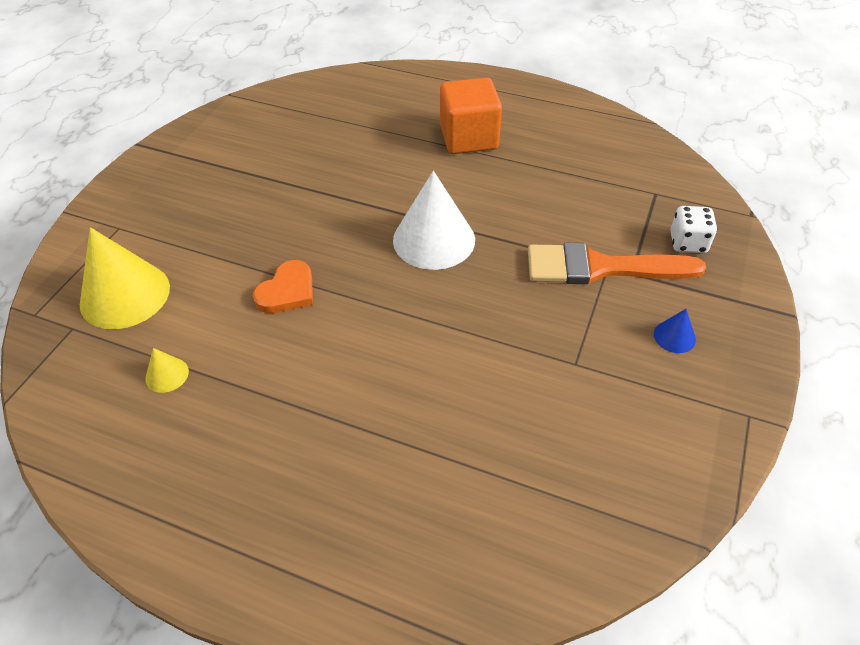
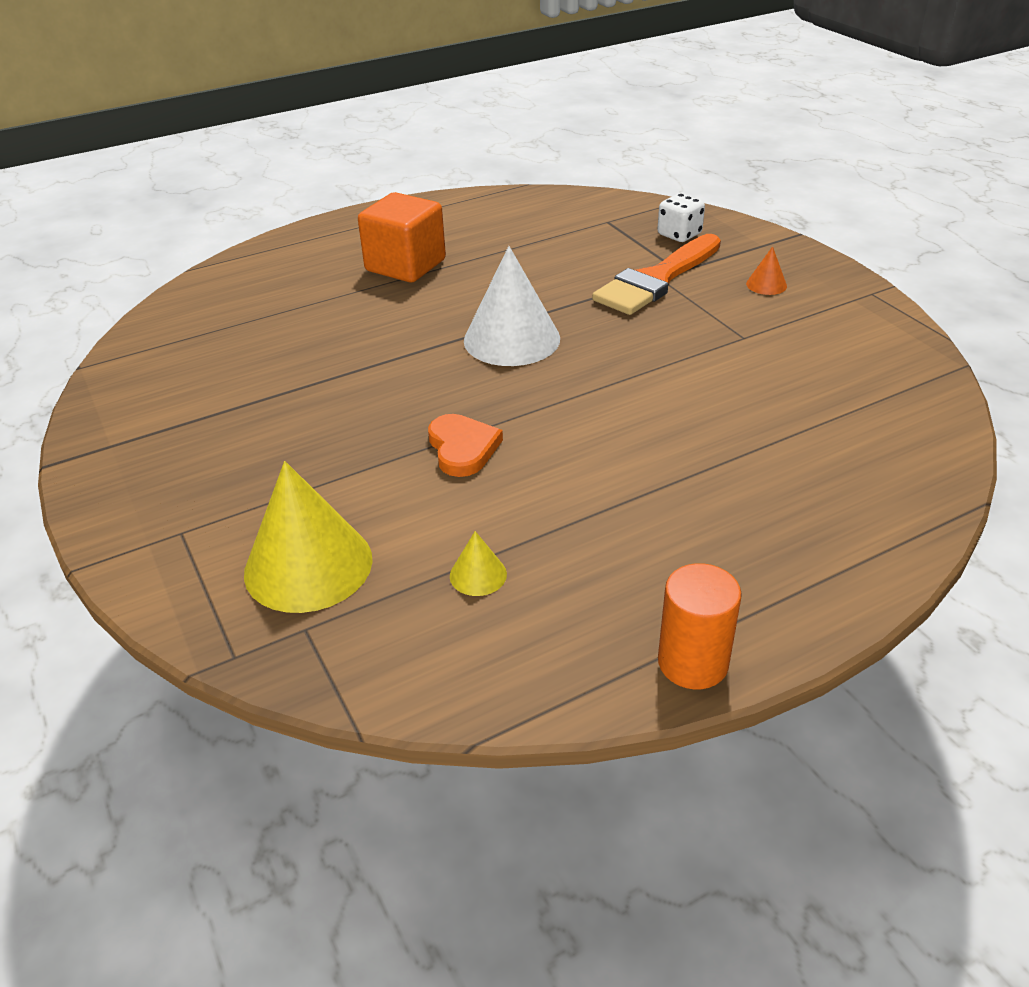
camera: 50 degrees left, 10 degrees down
(152, 536) = (693, 662): none -> orange cylinder
(674, 336) = (766, 285): blue cone -> orange cone

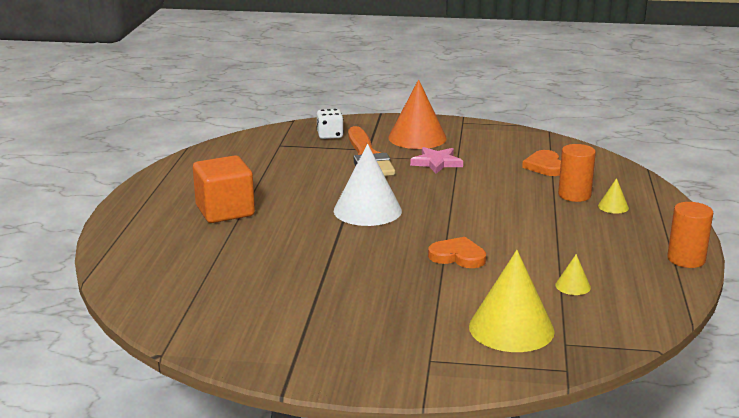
camera: 55 degrees left, 15 degrees down
(712, 327) = (437, 163): none -> pink star
(766, 285) = (417, 138): orange cone -> orange cone, size x2.26
(774, 469) = (574, 195): none -> orange cylinder
(785, 519) = (613, 206): none -> yellow cone
(834, 408) = (545, 166): none -> orange heart

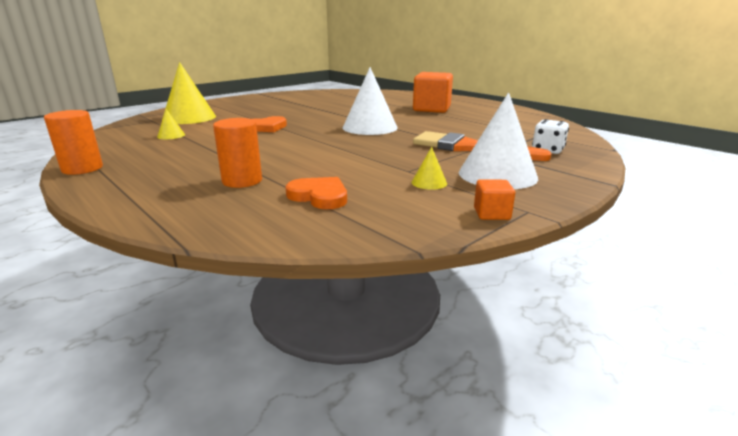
camera: 130 degrees right, 0 degrees up
(417, 138) = (497, 175): orange cone -> white cone
(437, 163) = (415, 162): pink star -> none
(482, 127) = (491, 214): none -> orange cube
(613, 206) = (188, 184): yellow cone -> yellow cone (429, 182)

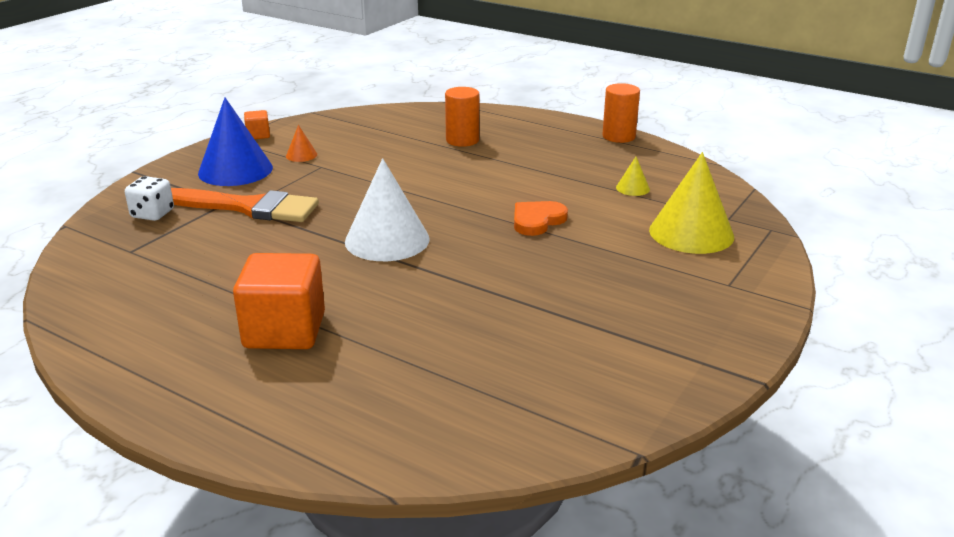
camera: 165 degrees right, 5 degrees up
(319, 196) = (387, 134): orange heart -> none
(429, 182) = (301, 155): yellow cone -> orange cone
(497, 175) = (235, 170): white cone -> blue cone

